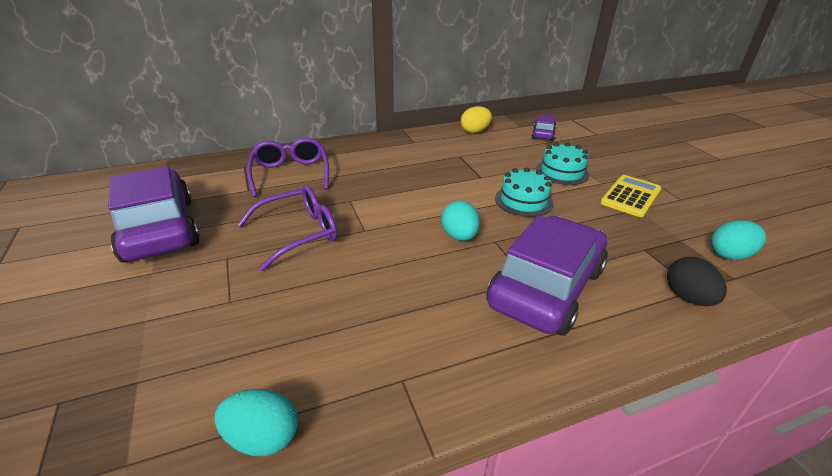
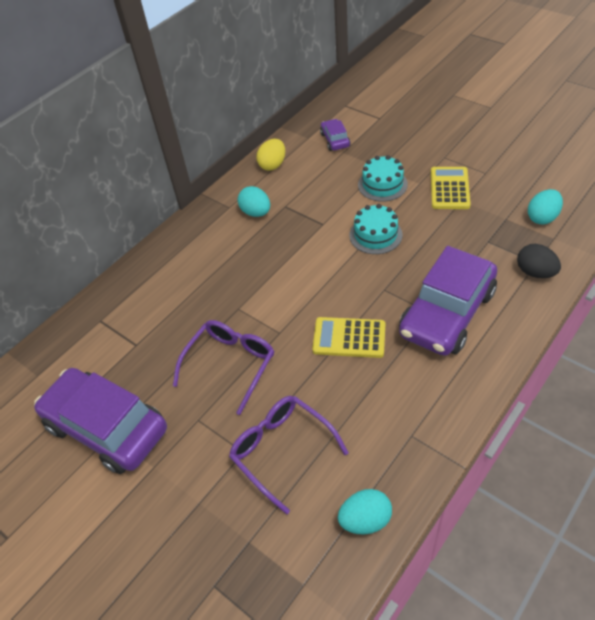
camera: 25 degrees left, 15 degrees up
(290, 174) = (154, 306): purple glasses -> purple glasses (282, 450)
(423, 262) = (349, 338): none -> yellow calculator
(459, 236) = (356, 299): turquoise egg -> turquoise egg (256, 212)
(546, 287) = (447, 313): purple car -> purple car turned 150 degrees counterclockwise

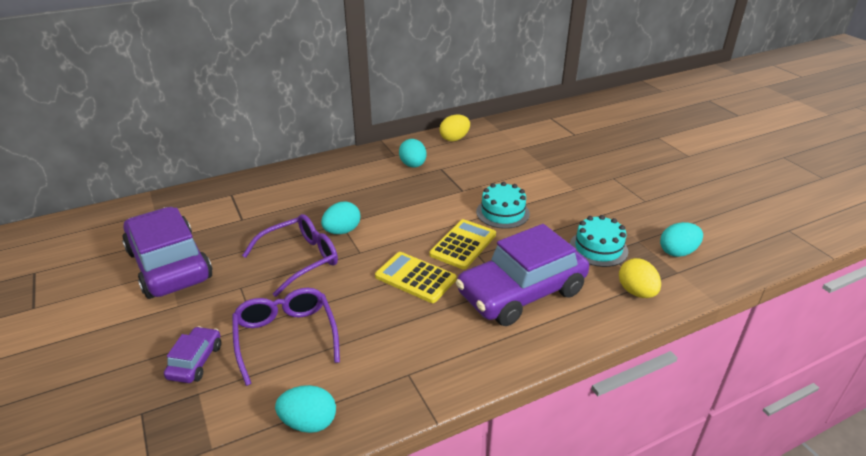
camera: 20 degrees right, 15 degrees down
(245, 316) = (342, 231): none -> turquoise egg
(335, 140) = (522, 138): purple car -> purple car (195, 361)
(382, 184) = (539, 180): turquoise cake -> turquoise cake (598, 248)
(449, 188) = (600, 201): yellow calculator -> yellow calculator (463, 245)
(535, 272) = (636, 292): black egg -> yellow egg

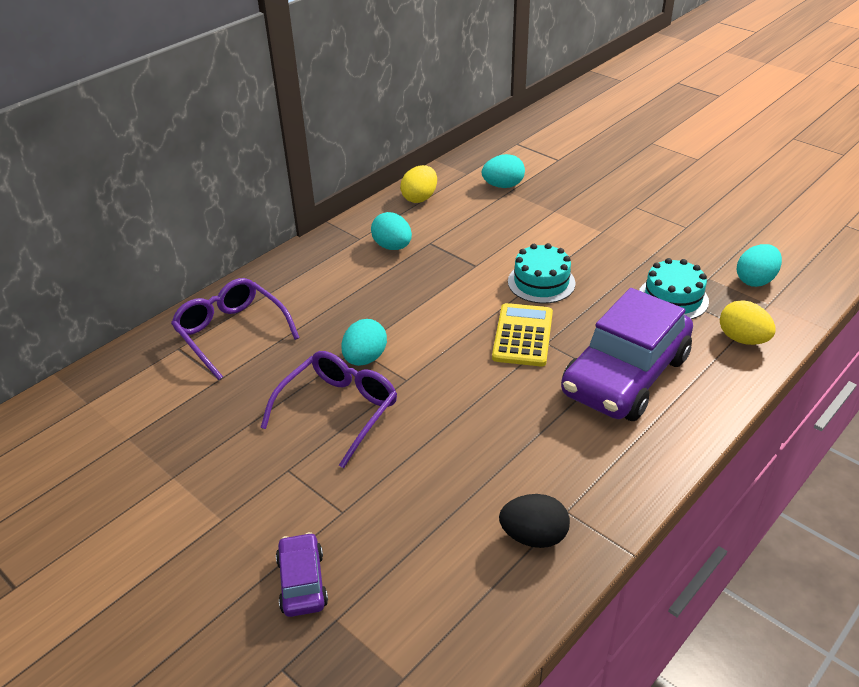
camera: 20 degrees left, 5 degrees up
(169, 265) = (167, 469): purple car -> none
(286, 337) = (393, 514): purple glasses -> purple glasses (231, 333)
(309, 422) = (495, 606): turquoise egg -> turquoise egg (503, 186)
(371, 384) = (533, 536): none -> black egg
(415, 278) = (496, 393): yellow calculator -> none

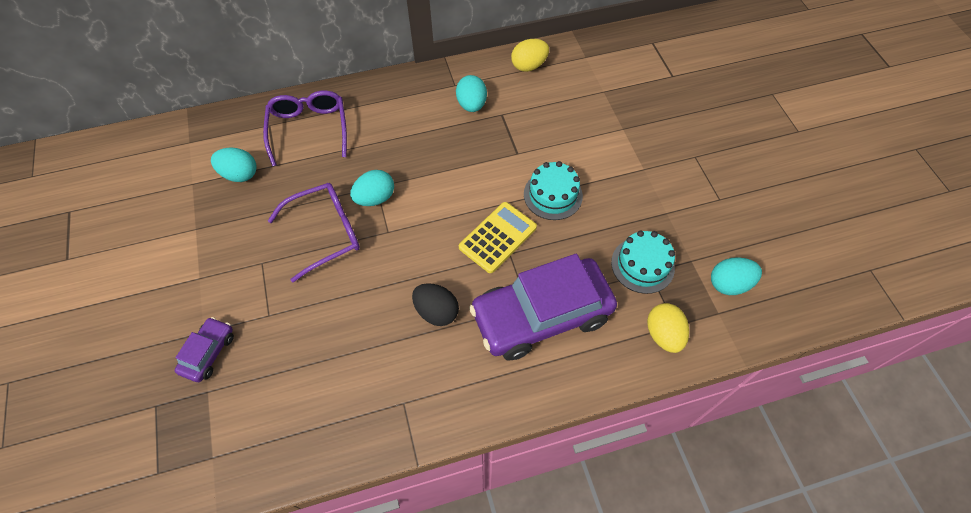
camera: 30 degrees right, 20 degrees up
(503, 186) = (603, 83): turquoise egg -> turquoise egg (240, 174)
(533, 536) = (366, 409): black egg -> black egg (436, 312)

